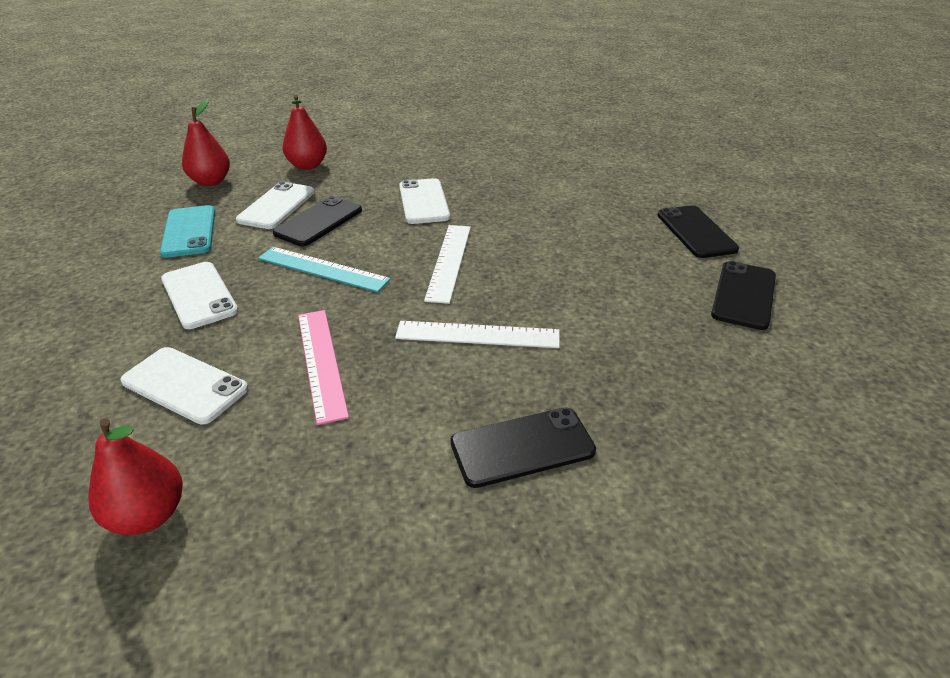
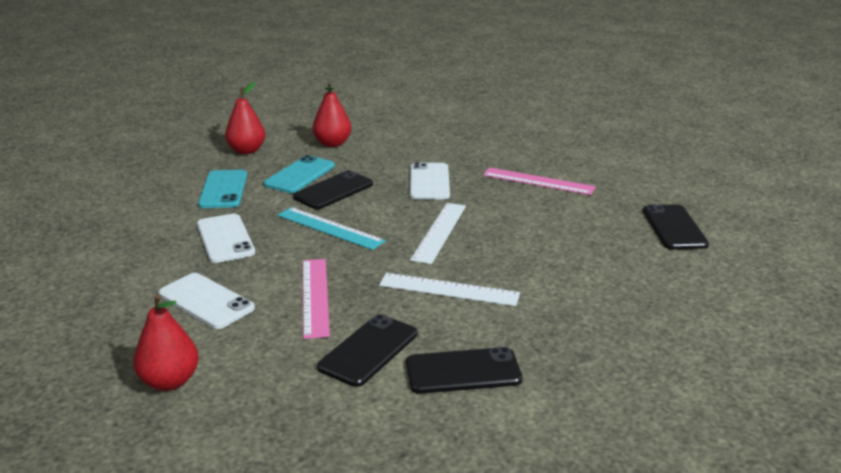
camera: 10 degrees right, 10 degrees down
(276, 206) = (300, 175): white phone -> turquoise phone
(539, 191) = (538, 181): none -> pink ruler
(743, 295) = (698, 282): black phone -> black phone (368, 350)

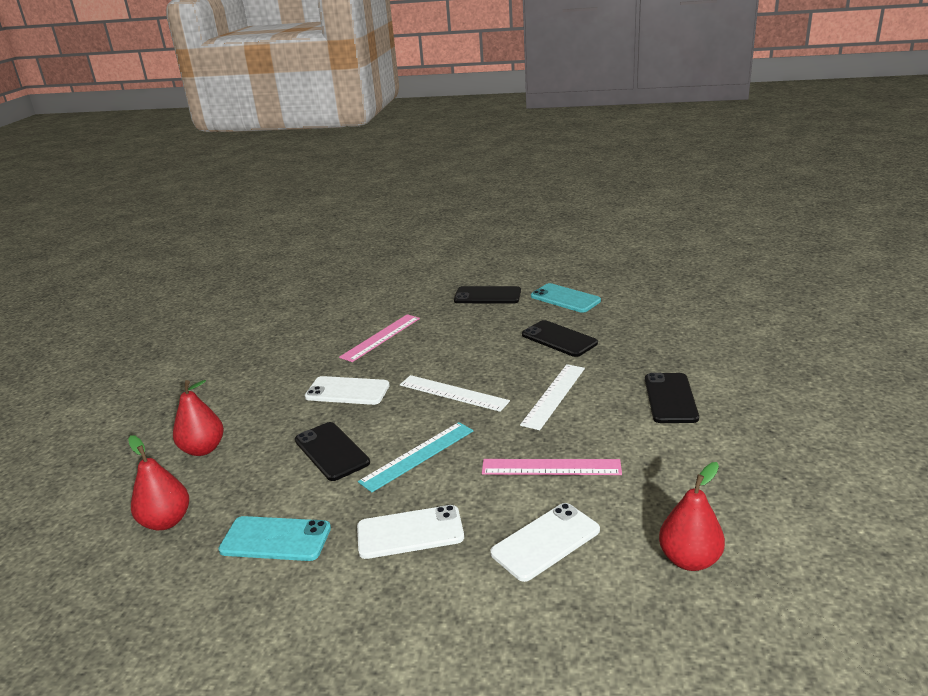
camera: 75 degrees left, 0 degrees up
(300, 175) = (275, 475): turquoise phone -> turquoise phone (565, 298)
(368, 350) = (641, 440): black phone -> black phone (559, 339)

